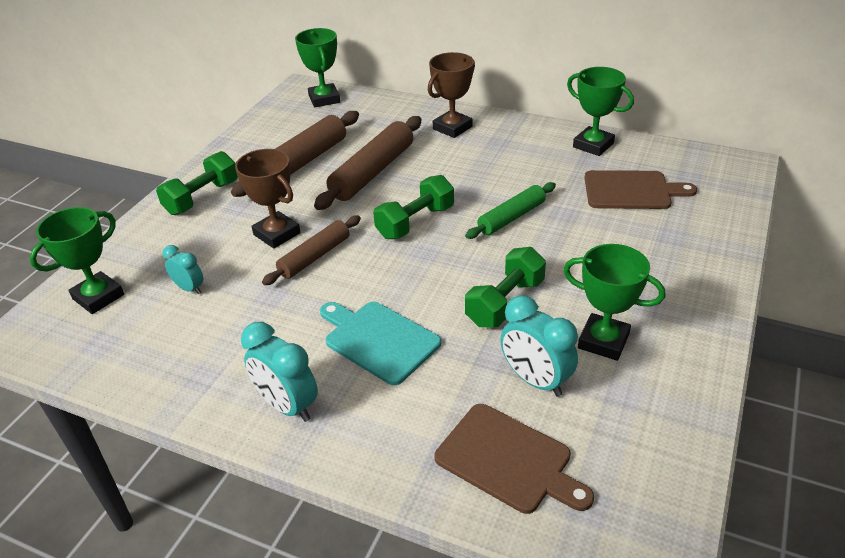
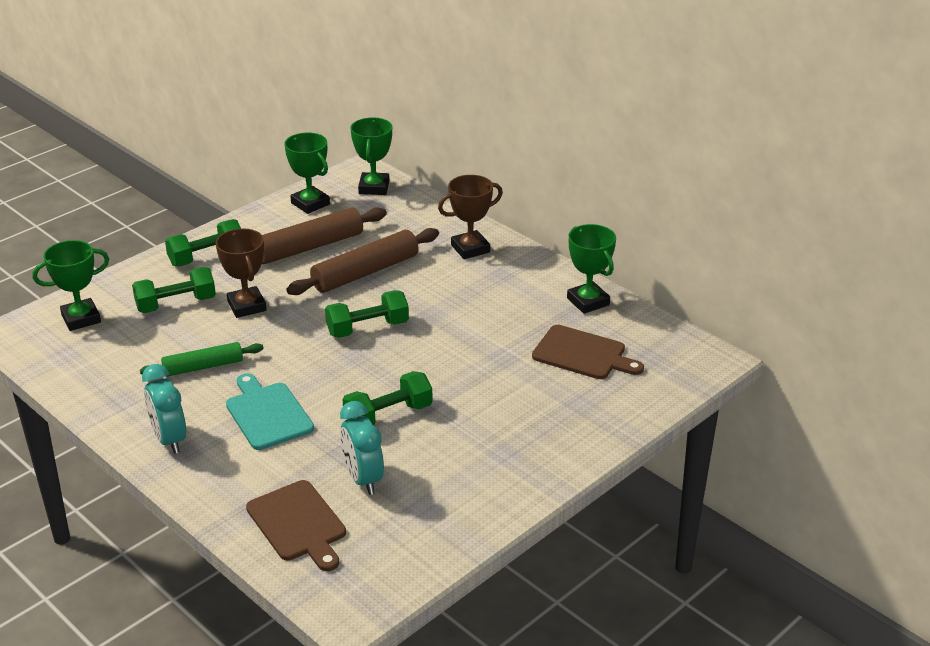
camera: 20 degrees right, 5 degrees down
(189, 288) = (152, 332): turquoise clock -> none
(199, 252) = (176, 304): none -> green dumbbell
(315, 257) = (264, 334): brown rolling pin -> none
(511, 217) = (453, 347): green rolling pin -> green rolling pin (203, 367)
(603, 341) = (441, 468): green trophy -> green trophy (310, 204)

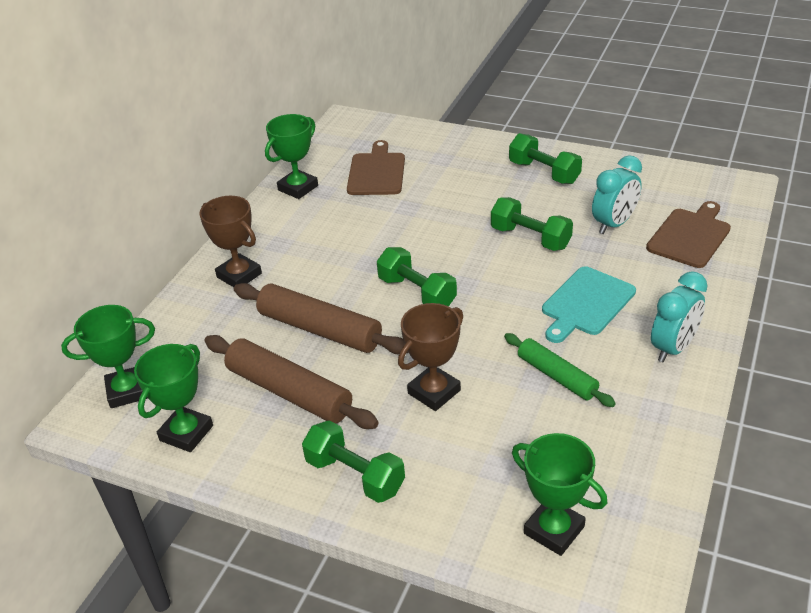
camera: 110 degrees left, 5 degrees up
(176, 304) = (468, 453): green dumbbell -> green dumbbell (544, 172)

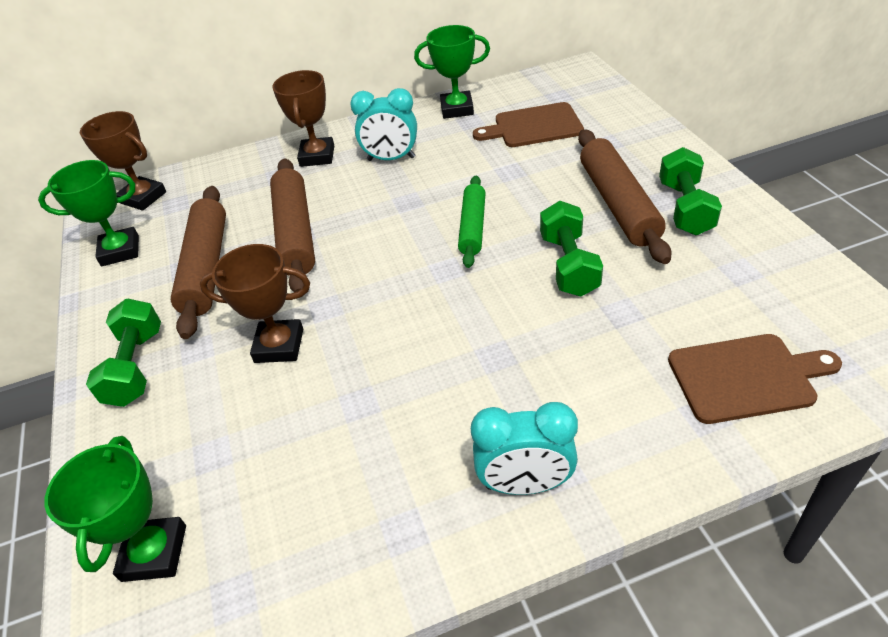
camera: 50 degrees right, 5 degrees up
(127, 391) = (143, 197): green trophy -> brown trophy
(376, 172) = (533, 126): brown cutting board -> brown cutting board turned 150 degrees counterclockwise
(417, 292) = (401, 251): green dumbbell -> none
(504, 190) = (617, 204): none -> brown rolling pin
(556, 376) = (379, 415): green rolling pin -> green rolling pin (472, 227)
(586, 304) = (516, 367): turquoise cutting board -> none
(614, 224) = (675, 305): turquoise clock -> turquoise clock (391, 159)

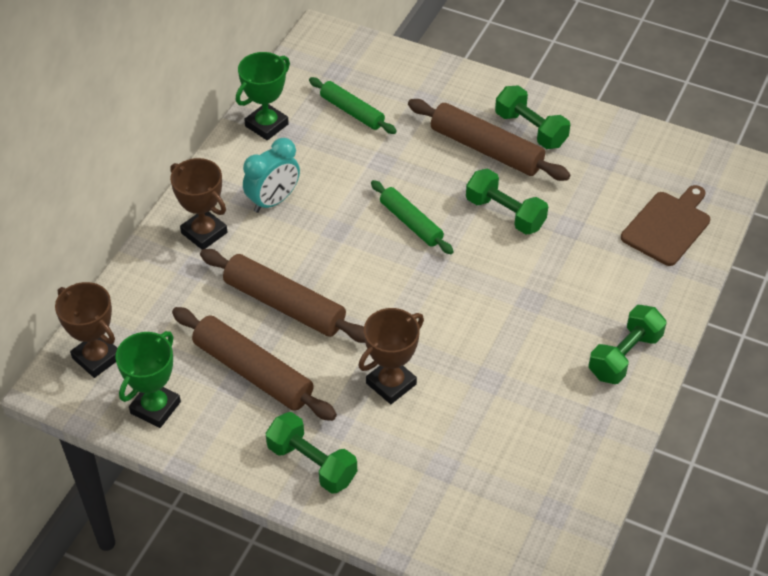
camera: 50 degrees left, 5 degrees up
(143, 197) = (97, 358): brown trophy -> brown trophy turned 60 degrees clockwise
(154, 553) = (485, 530): green trophy -> none
(525, 484) = (625, 356): turquoise clock -> green dumbbell
(533, 126) = (352, 112): brown cutting board -> green rolling pin

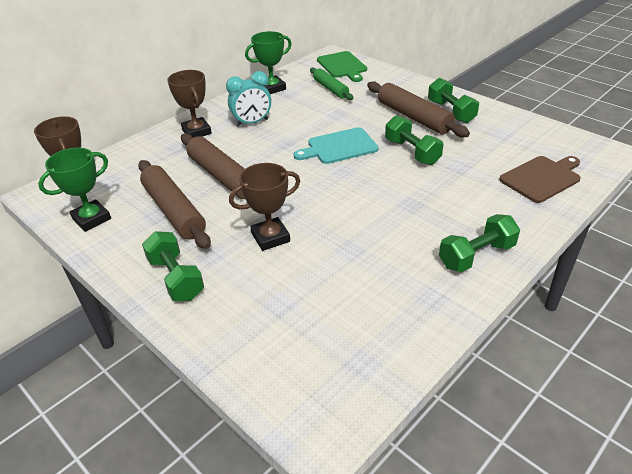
camera: 20 degrees right, 10 degrees down
(349, 58) = (343, 66): none -> green cutting board
(411, 223) = (339, 147): green rolling pin -> turquoise cutting board

